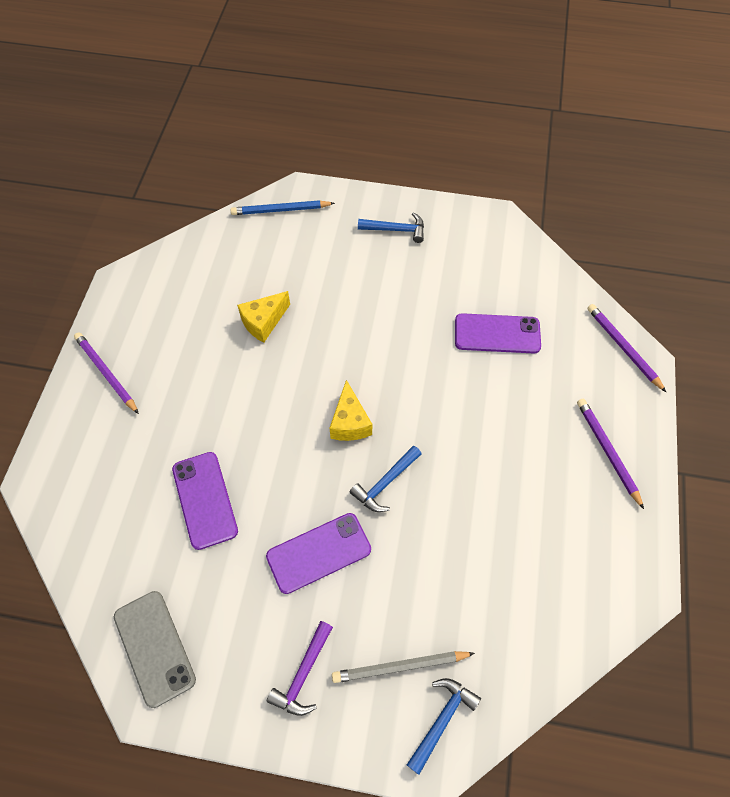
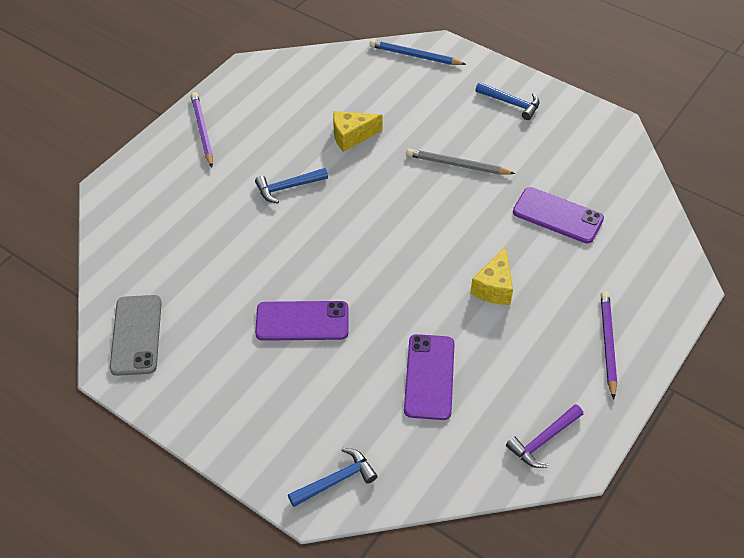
camera: 25 degrees right, 10 degrees down
(205, 500) = (231, 248): purple phone -> purple phone (429, 377)
(303, 674) = (241, 401): purple hammer -> purple hammer (543, 441)
(350, 422) = (383, 236): yellow cheese -> yellow cheese (494, 287)
(385, 483) = (388, 292): blue hammer -> blue hammer (288, 187)
(400, 666) = (323, 428): grey pencil -> grey pencil (457, 165)
(623, 348) = (675, 268): purple pencil -> none

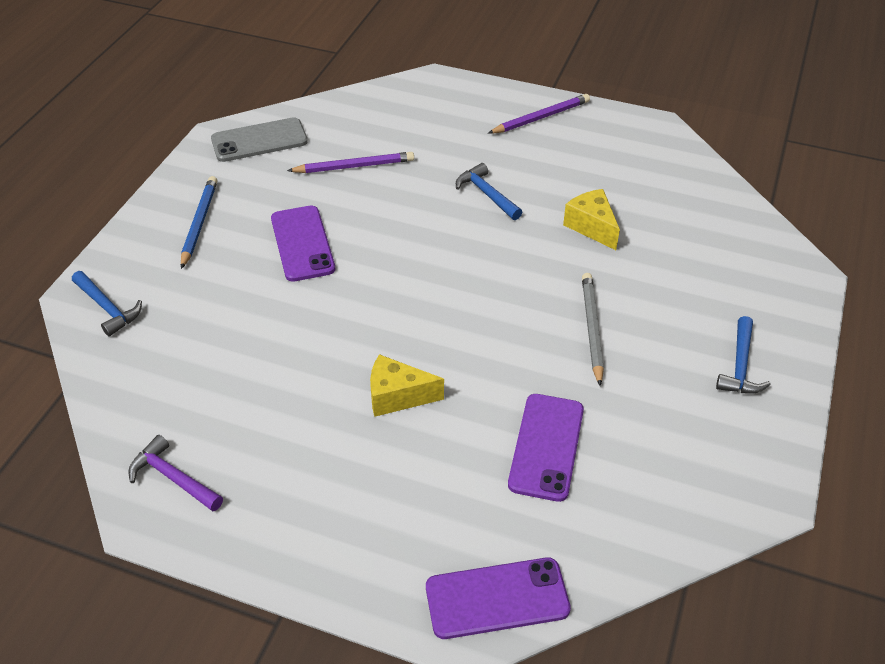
camera: 75 degrees right, 5 degrees down
(415, 56) = (771, 255): blue pencil -> blue pencil (199, 223)
(429, 377) = (248, 358): purple phone -> purple phone (497, 598)
(607, 344) = (335, 531): purple pencil -> purple pencil (354, 166)

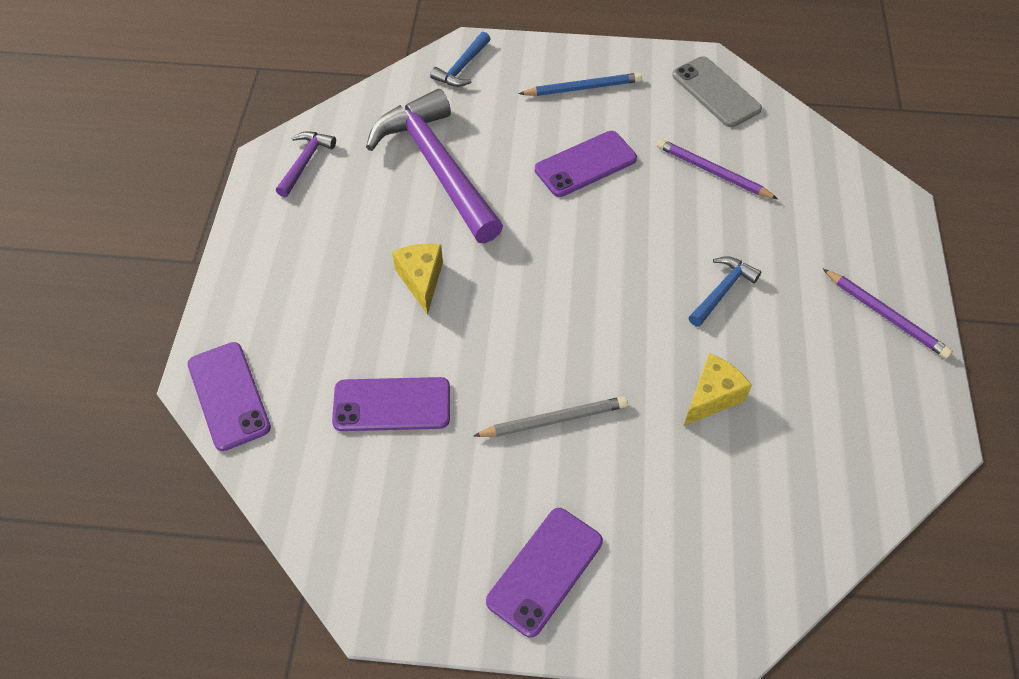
camera: 75 degrees right, 10 degrees up
(246, 356) = (437, 167): none -> purple hammer
(354, 166) = (713, 172): purple pencil -> purple pencil turned 150 degrees clockwise
(740, 366) = (545, 571): blue hammer -> purple phone

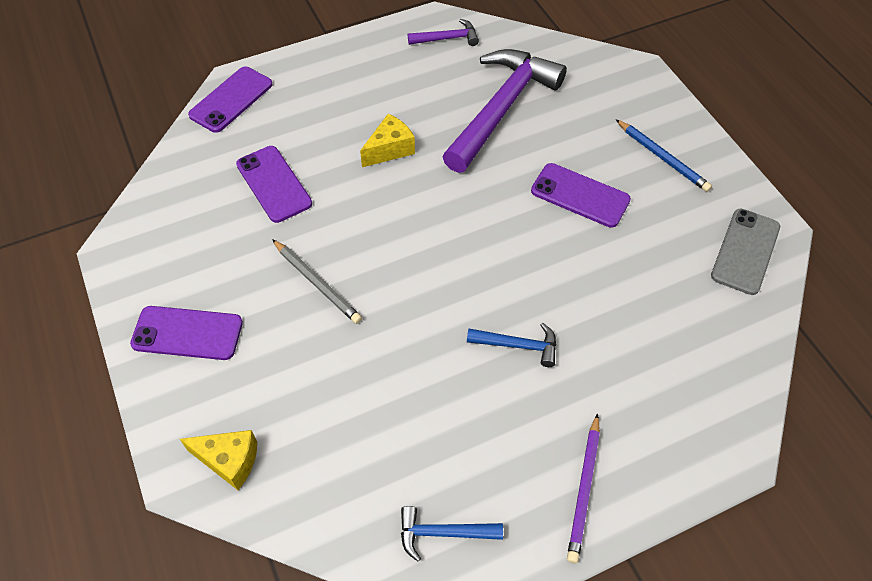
camera: 60 degrees right, 0 degrees up
(462, 67) = (614, 76): blue hammer -> blue hammer (443, 533)
(712, 397) = (403, 380): yellow cheese -> yellow cheese (229, 461)
(713, 172) = (646, 287): purple pencil -> none

